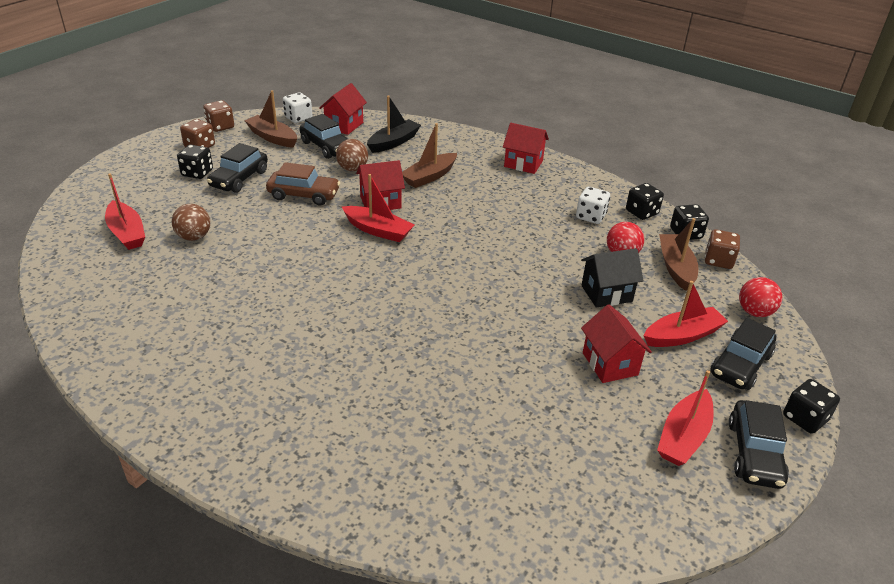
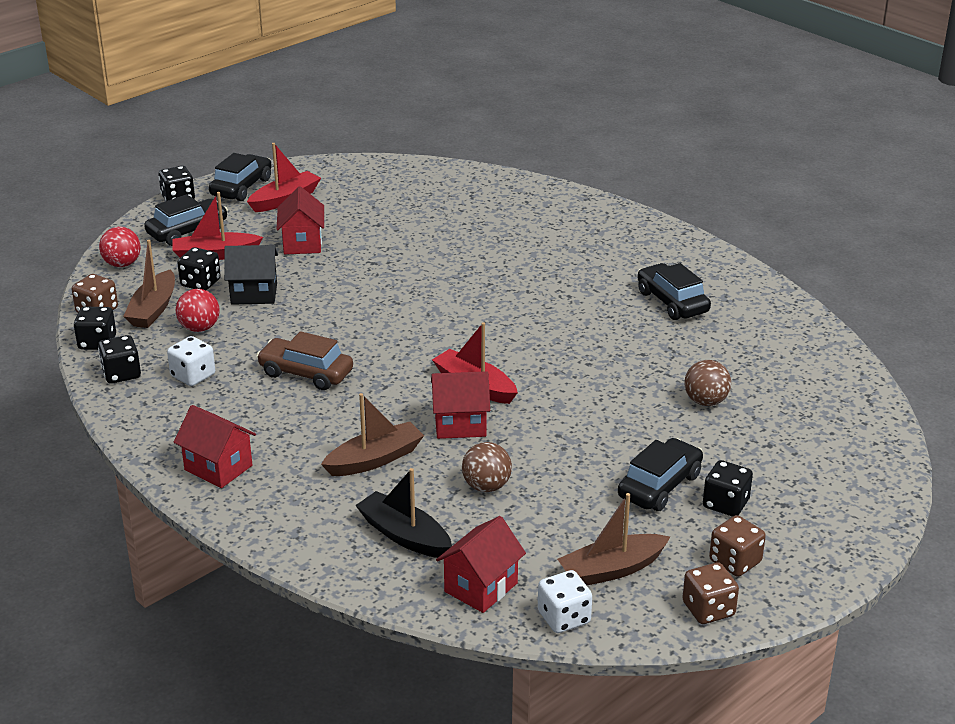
camera: 165 degrees left, 5 degrees down
(127, 233) = (792, 415): red boat -> none
(272, 137) = (611, 570): brown boat -> brown boat turned 105 degrees clockwise
(304, 195) = (565, 447): brown car -> brown car (306, 373)
(326, 147) = (520, 537): black car -> black car (672, 302)
(393, 142) = (404, 535): black boat -> black boat turned 75 degrees clockwise
(663, 299) = (200, 283): none -> black dice

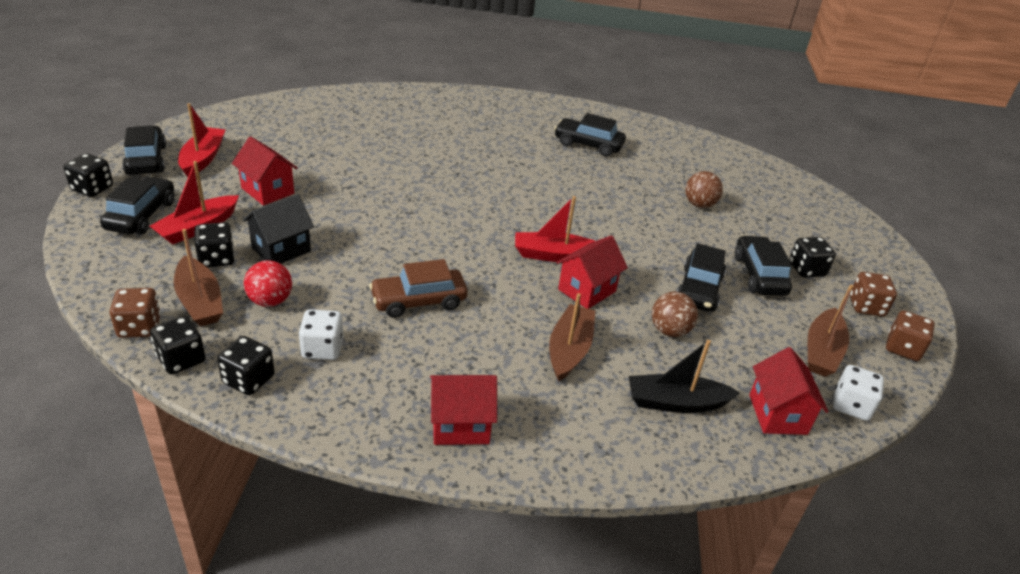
camera: 45 degrees left, 5 degrees up
(122, 264) = (109, 270): red ball -> none
(572, 469) = (699, 289): none -> black car

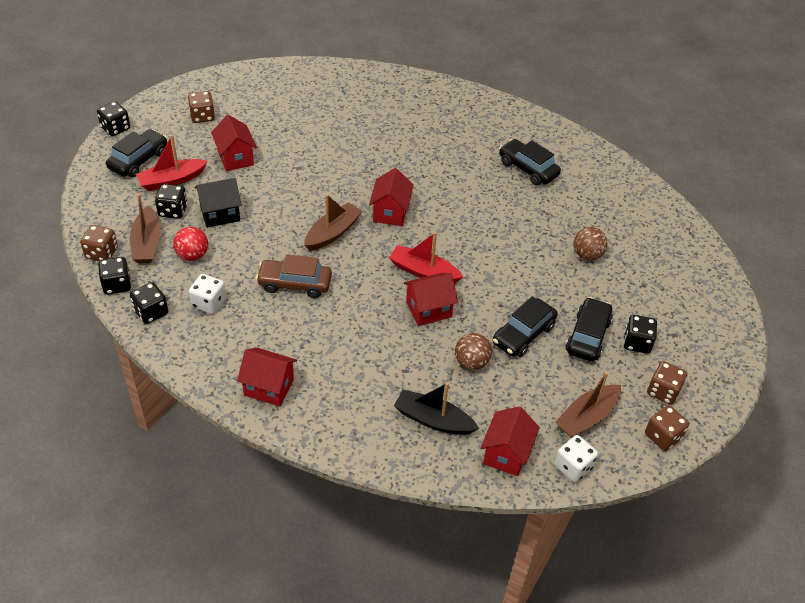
camera: 25 degrees right, 10 degrees up
(146, 160) = (162, 109): black car -> none
(203, 158) = (202, 116): red boat -> brown dice
(480, 208) = (390, 212): none -> red house
(569, 350) = (381, 355): brown boat -> brown boat (332, 233)

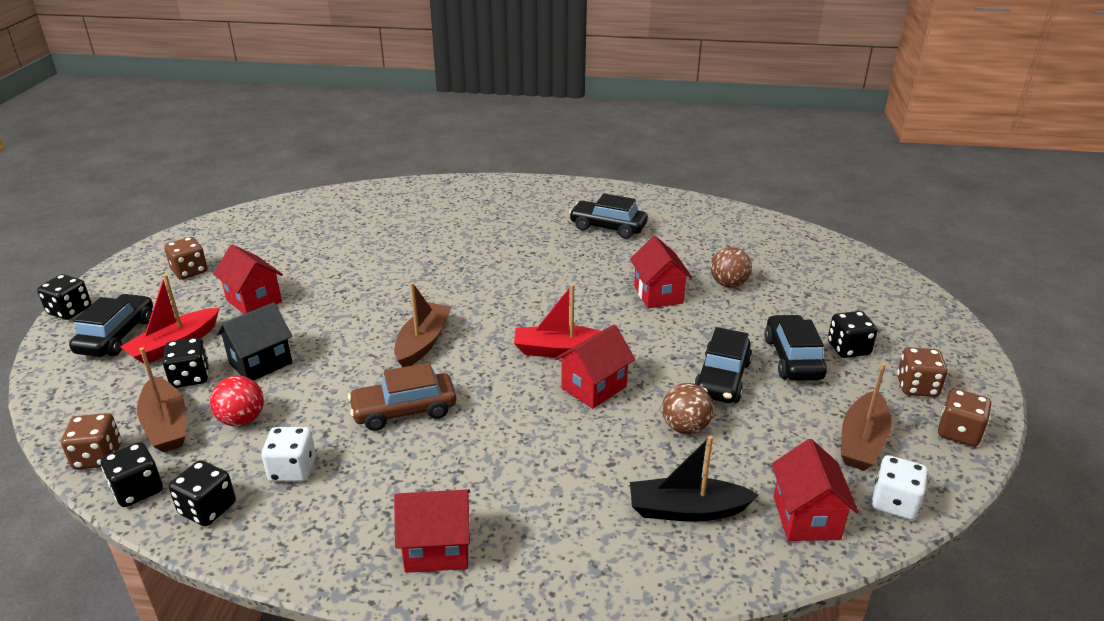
camera: 20 degrees left, 15 degrees down
(390, 212) = (482, 304): red house -> red house (658, 294)

